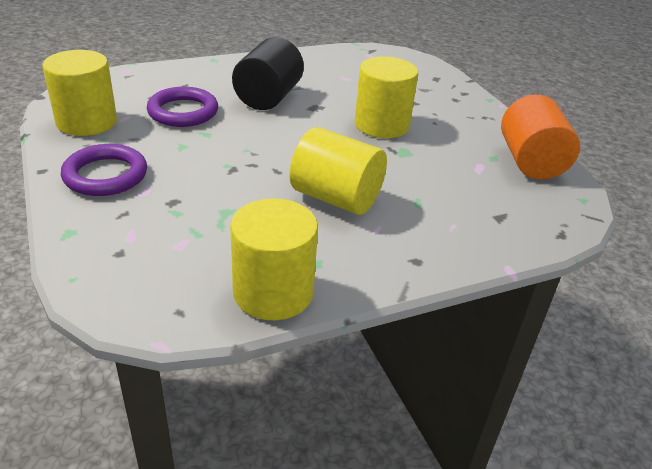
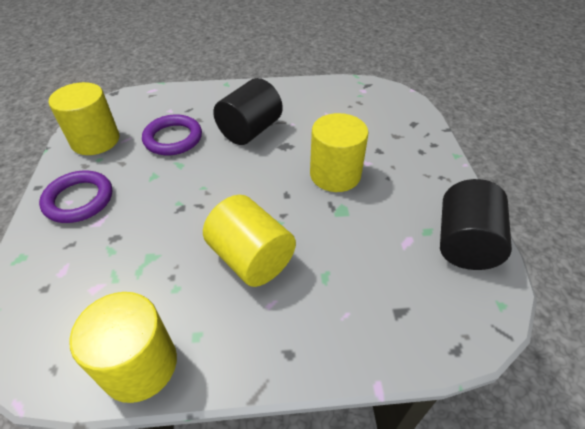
camera: 20 degrees right, 10 degrees up
(530, 162) = (464, 243): orange cylinder -> black cylinder

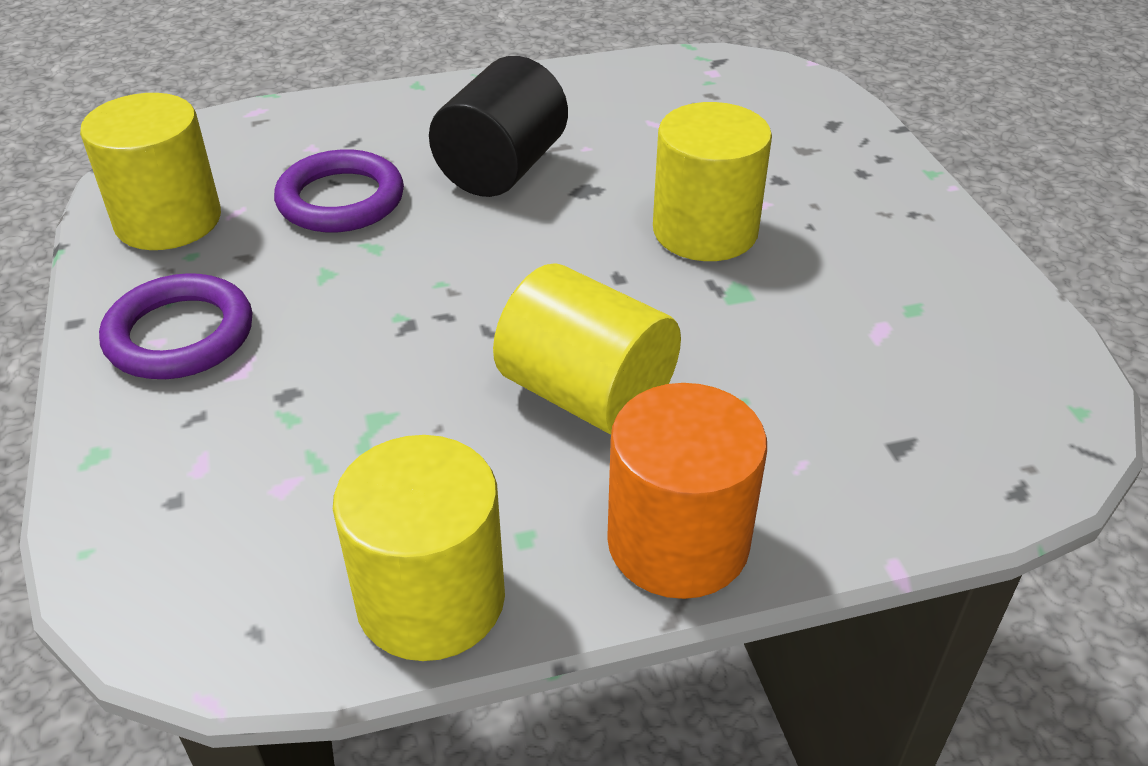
camera: 10 degrees left, 5 degrees down
(270, 352) = (678, 542): none -> orange cylinder
(464, 243) = (987, 320): black cylinder -> none

